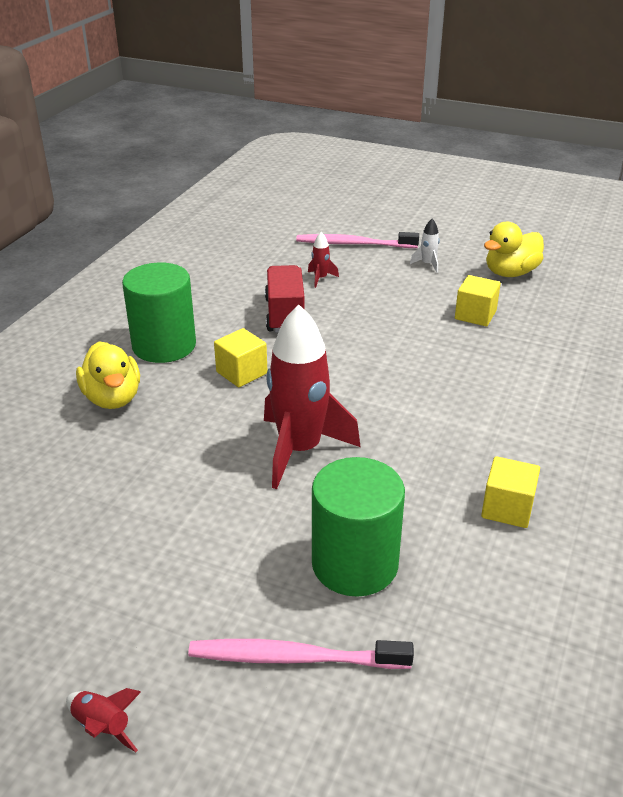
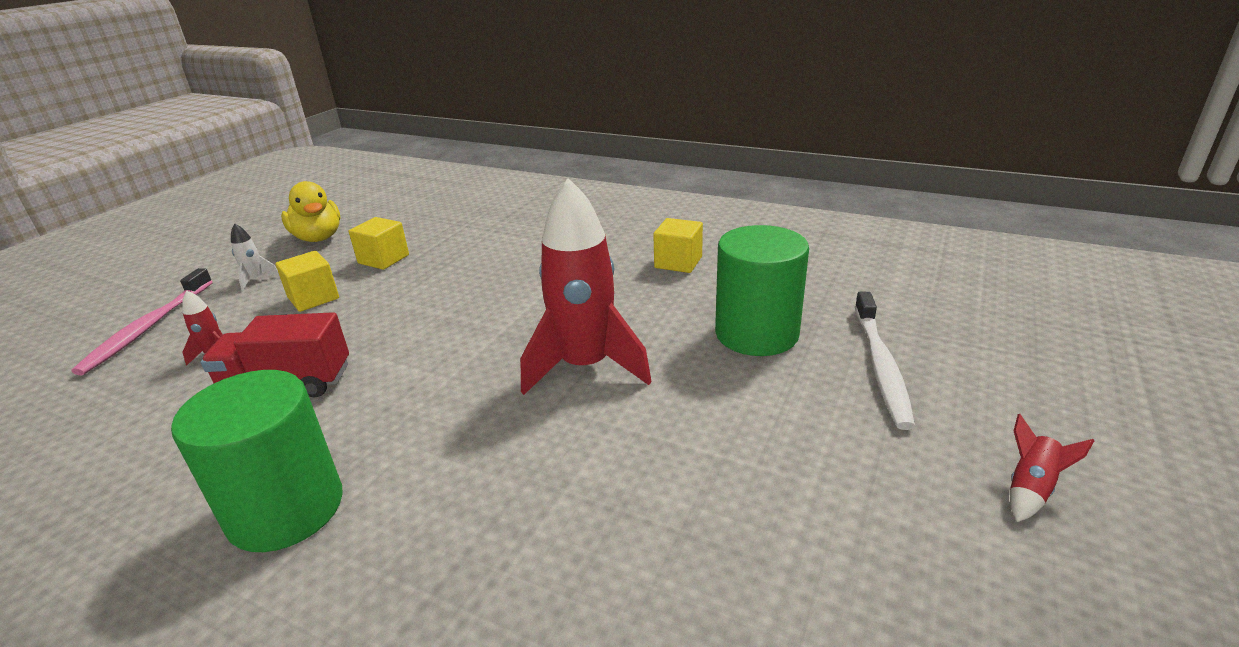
camera: 85 degrees left, 5 degrees down
(113, 398) = (414, 562): yellow duck -> none
(241, 373) = (409, 418): yellow cube -> yellow cube (313, 298)
(293, 658) = (881, 366): pink toothbrush -> white toothbrush

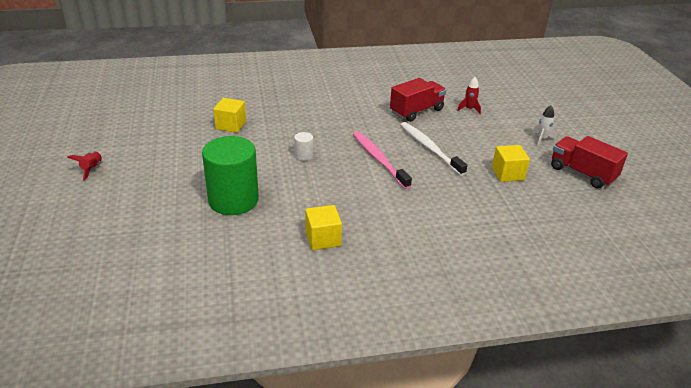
camera: 140 degrees right, 5 degrees up
(147, 328) = (524, 107): pink toothbrush -> pink toothbrush (378, 159)
(286, 509) = (344, 89): green cylinder -> none
(313, 298) = (489, 141): yellow cube -> yellow cube (231, 125)
(318, 238) = (582, 173): yellow duck -> red truck
(585, 366) = (304, 156): red rocket -> white cylinder
(881, 366) = (159, 202): white toothbrush -> white toothbrush (429, 148)

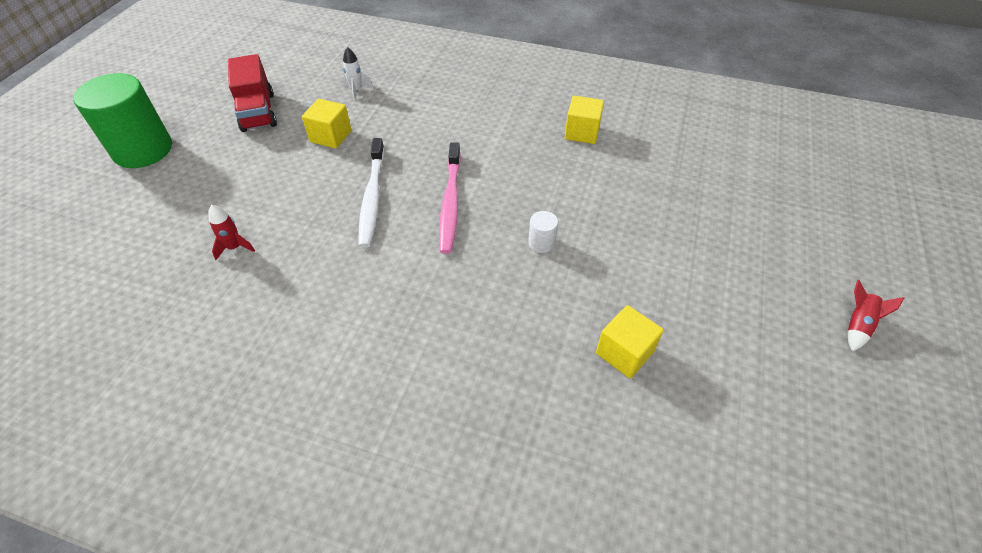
camera: 150 degrees left, 15 degrees up
(233, 200) = (659, 204): green cylinder -> green cylinder (143, 150)
(416, 111) = (312, 272): red truck -> none
(542, 139) = (225, 164): white rocket -> white rocket (356, 90)

